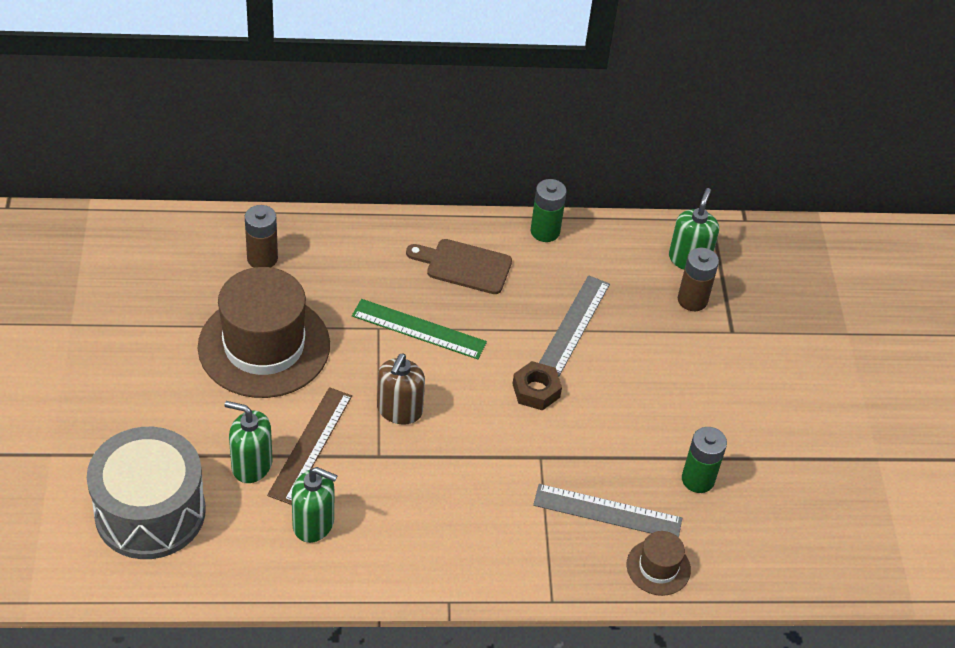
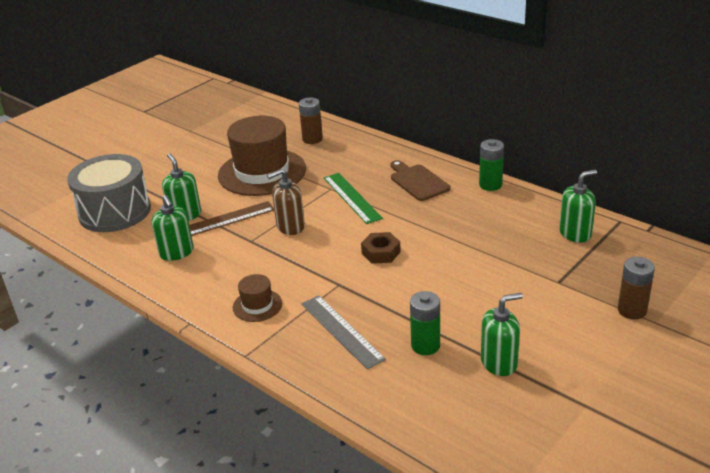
camera: 50 degrees right, 15 degrees down
(573, 325) = (448, 233): grey ruler -> none
(658, 567) = (333, 376): brown hat -> brown hat (257, 305)
(692, 300) = (549, 254): brown battery -> brown battery (632, 310)
(774, 458) = (499, 363): none -> green soap dispenser

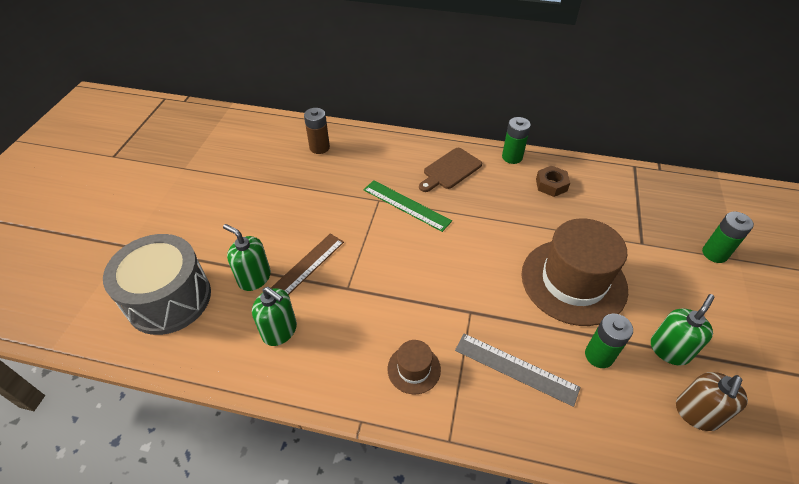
camera: 30 degrees left, 15 degrees up
(262, 172) = (298, 200): brown hat -> brown hat (573, 281)
(290, 227) = (374, 258): brown soap dispenser -> brown soap dispenser (696, 413)
(381, 253) = (479, 261): brown nut -> brown nut (551, 185)
(417, 181) = (450, 170): brown cutting board -> brown cutting board turned 75 degrees counterclockwise
(575, 233) = (614, 188): green soap dispenser -> none
(632, 310) = (714, 253): brown battery -> green battery

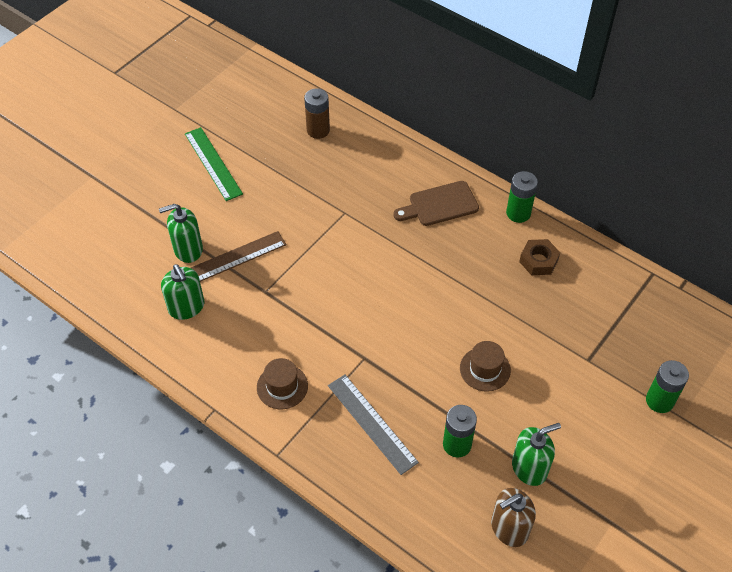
camera: 25 degrees right, 5 degrees up
(169, 299) = (108, 241): grey drum -> none
(254, 278) = (188, 249): green soap dispenser -> green soap dispenser turned 75 degrees counterclockwise
(406, 205) = (369, 228): green ruler -> green ruler (213, 163)
(573, 281) = (485, 369): brown hat -> brown hat, size x0.45

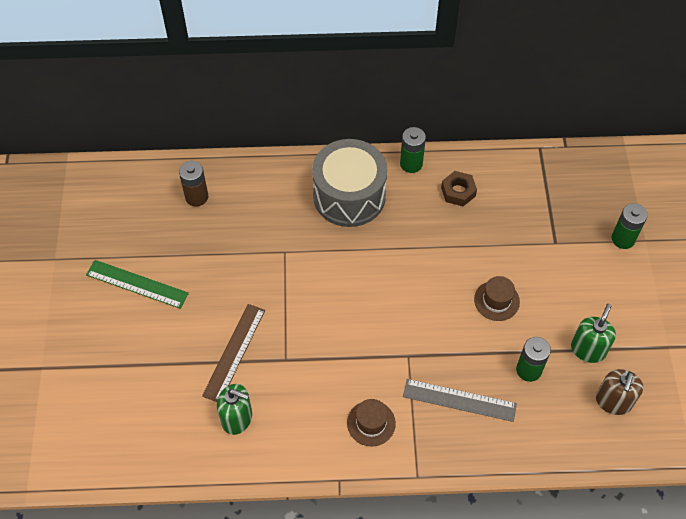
camera: 40 degrees left, 5 degrees up
(188, 249) = (190, 371): green soap dispenser -> none
(439, 205) = (349, 196): brown cutting board -> grey drum

